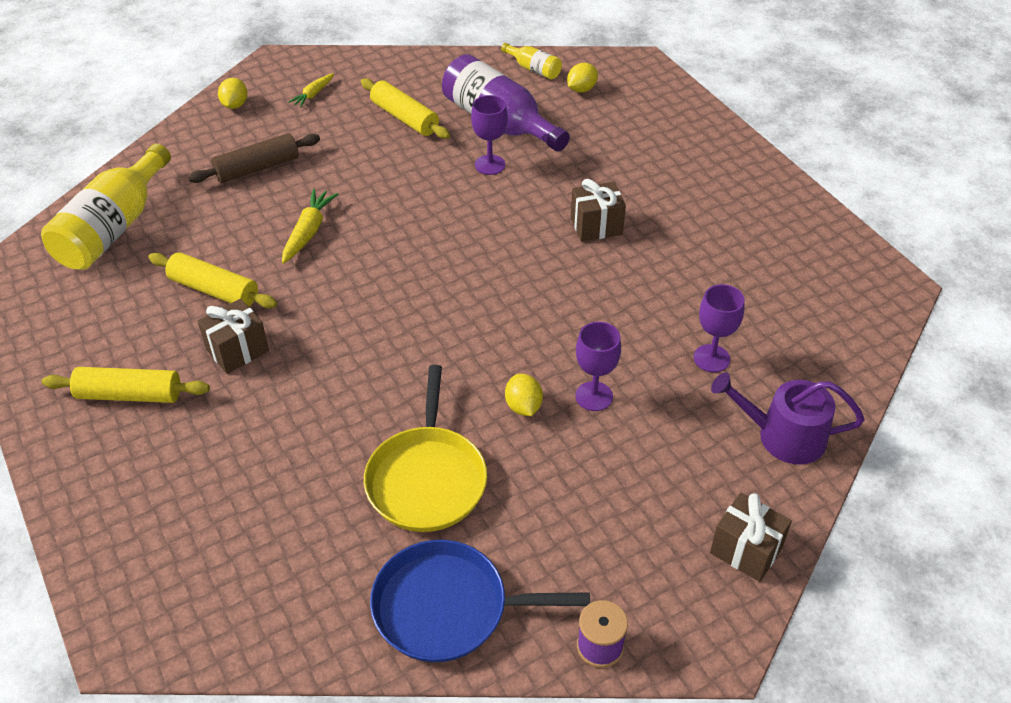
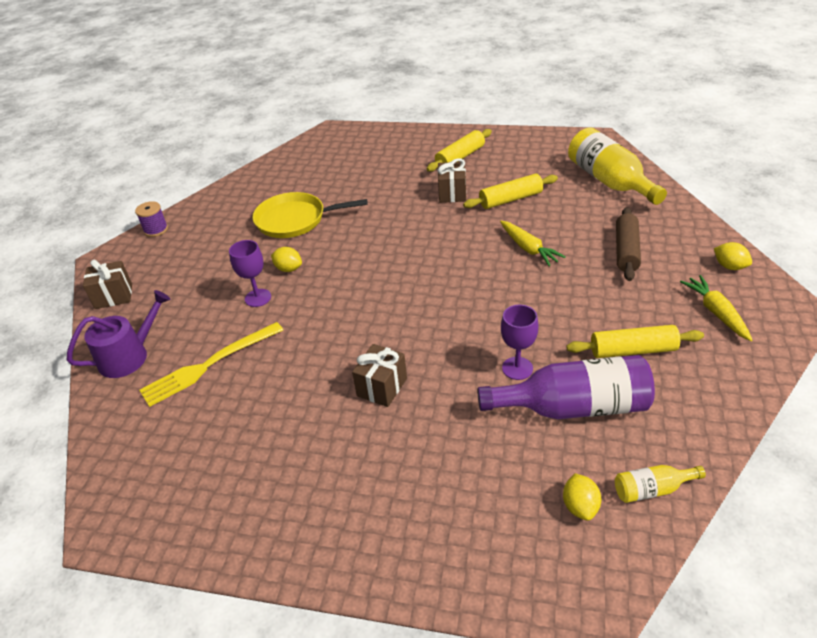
camera: 135 degrees right, 5 degrees down
(313, 94) = (716, 312): yellow carrot -> yellow carrot, size x1.54
(427, 478) = (295, 220): yellow pan -> yellow pan turned 45 degrees counterclockwise
(448, 607) = (231, 200): blue pan -> none
(711, 358) = (209, 365): purple goblet -> yellow fork

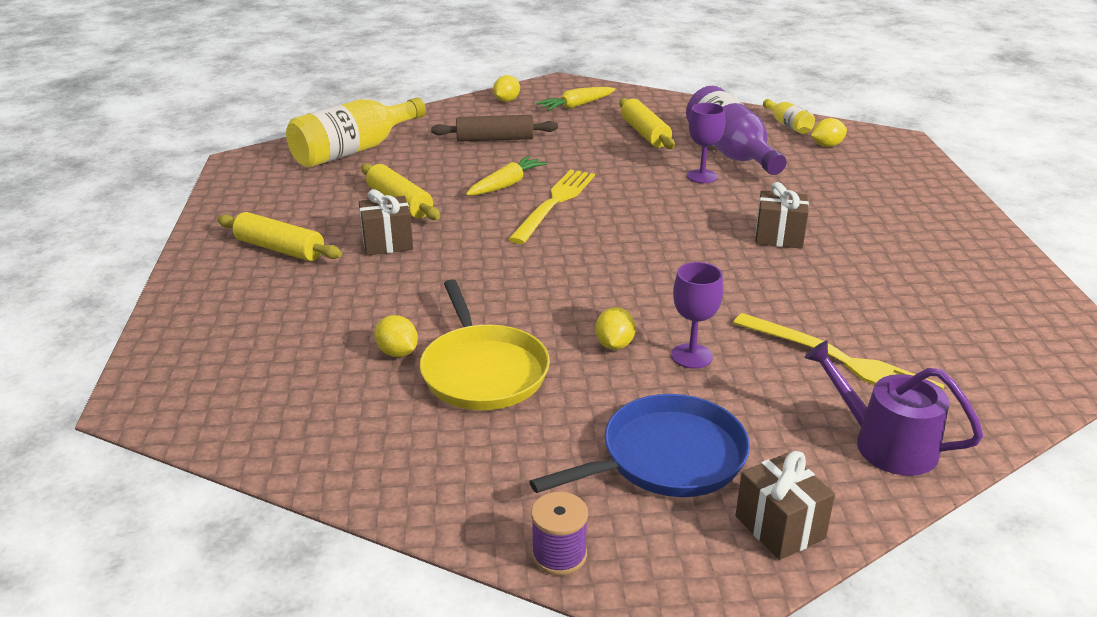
camera: 110 degrees left, 10 degrees down
(185, 270) = (666, 458): none -> blue pan
(328, 194) = (397, 352): none -> yellow lemon
(487, 269) = (554, 203): none -> yellow fork

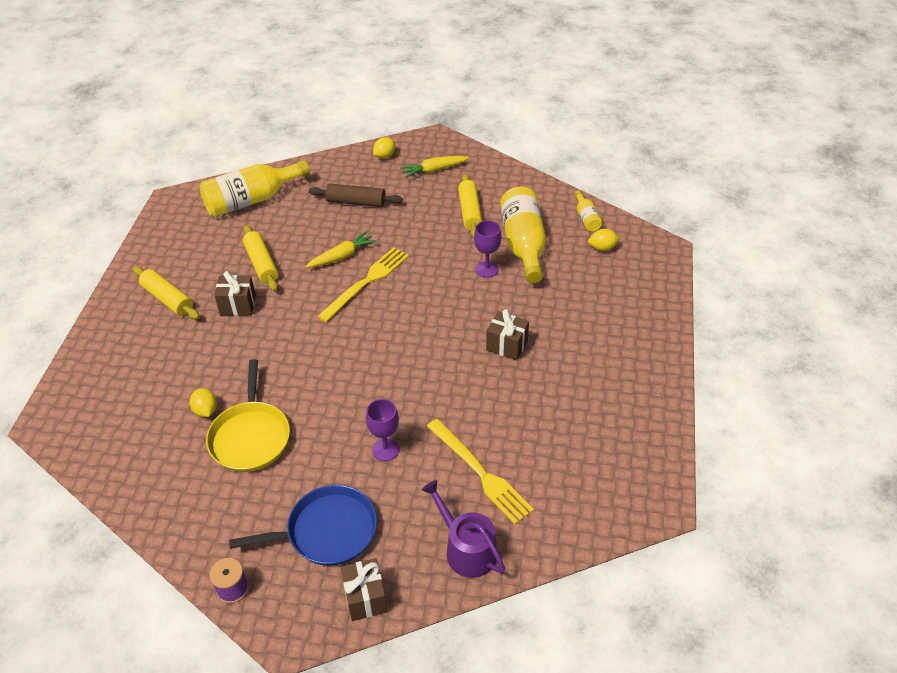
camera: 15 degrees right, 15 degrees up
(614, 345) = (341, 430): yellow lemon -> none
(730, 152) = (523, 244): purple bottle -> yellow bottle

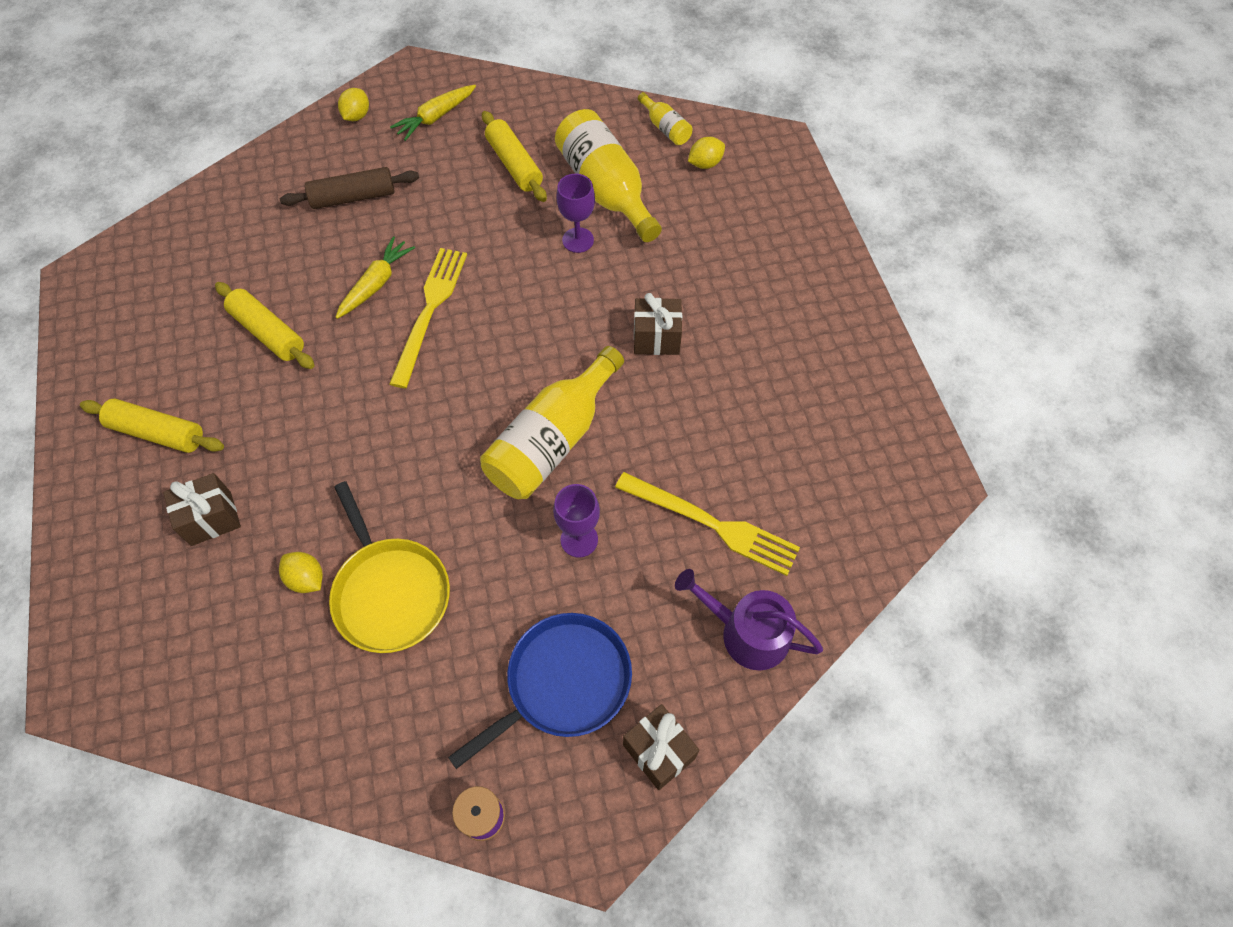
camera: 25 degrees left, 15 degrees up
(238, 305) = (267, 406): brown gift -> brown gift (211, 518)
(252, 200) = (201, 240): yellow bottle -> yellow bottle (552, 440)

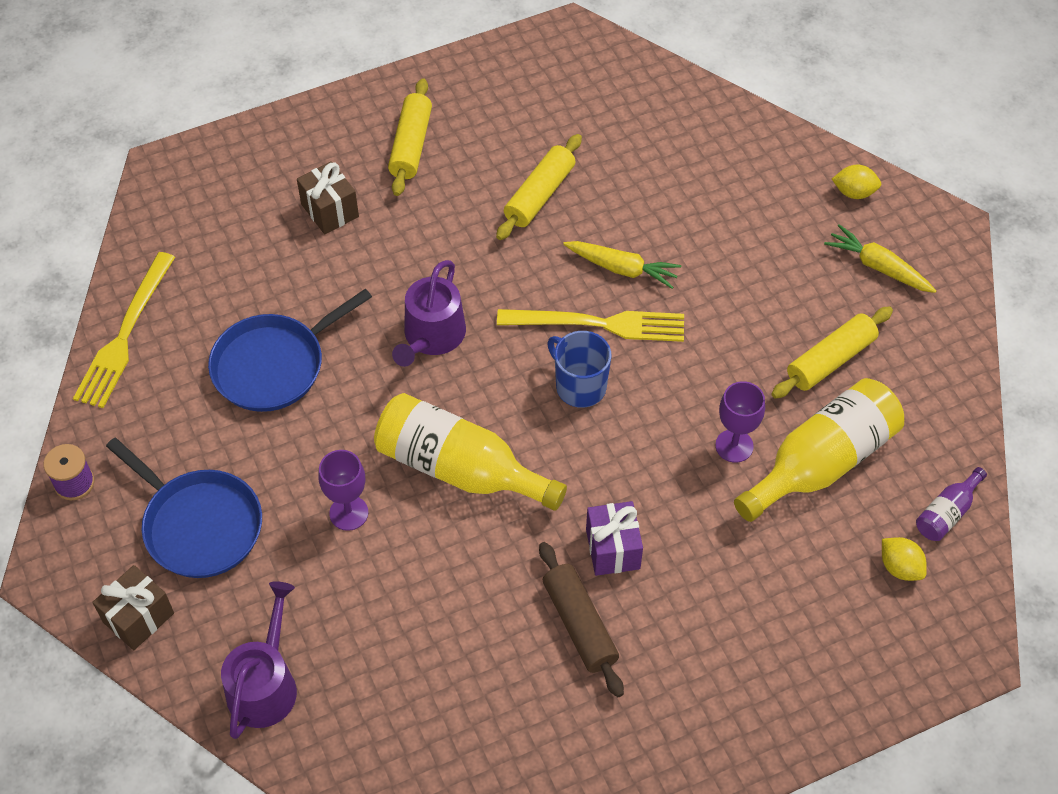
camera: 80 degrees right, 5 degrees down
(306, 579) = (280, 297): yellow lemon -> none
(353, 197) = (734, 219): brown rolling pin -> brown rolling pin (580, 624)
(390, 592) = (274, 365): yellow pan -> blue pan
(401, 444) = (431, 337): none -> purple watering can
(491, 335) = (579, 386): none -> blue mug
(656, 338) = (612, 549): brown gift -> purple gift
(665, 128) = (947, 513): yellow bottle -> purple bottle
(711, 524) = (384, 636): yellow fork -> yellow fork (125, 334)

